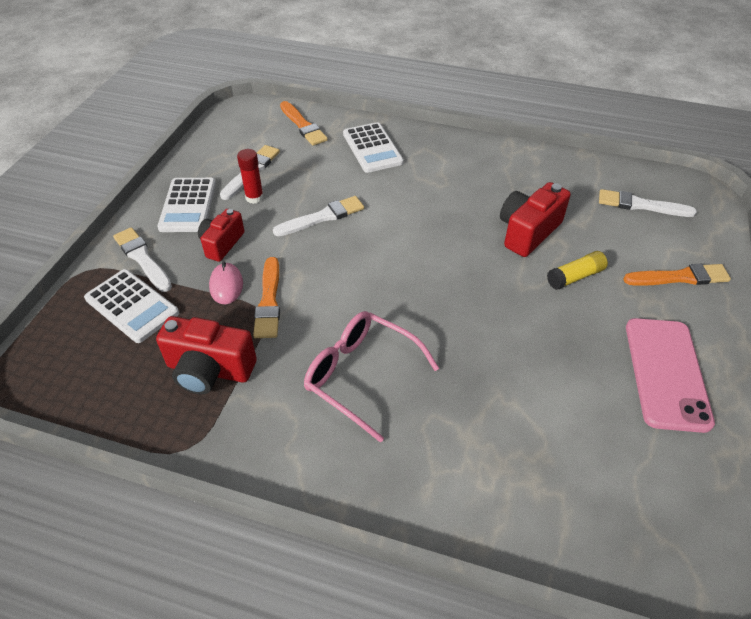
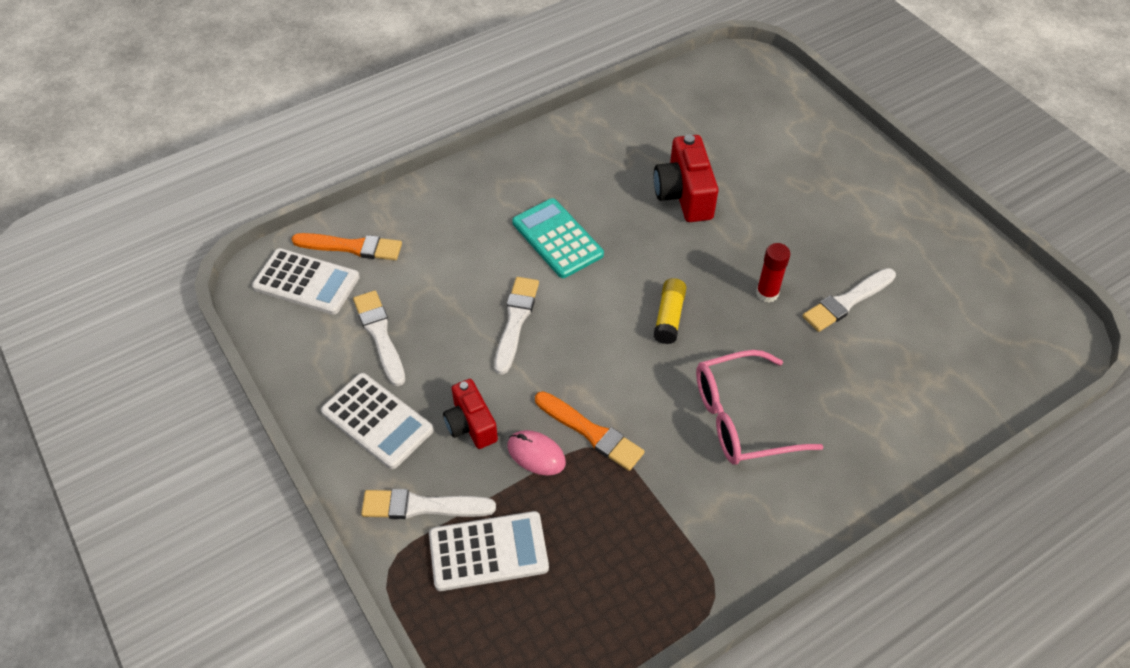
camera: 50 degrees left, 5 degrees up
(209, 370) = (637, 529): red camera -> none
(254, 197) = (427, 357): red glue stick -> red glue stick (767, 293)
(372, 148) = (454, 218): white calculator -> white calculator (306, 282)
(411, 197) = (557, 239): none -> turquoise calculator
(575, 277) = (762, 206): yellow glue stick -> yellow glue stick (669, 317)
(640, 205) = (724, 105): white brush -> white brush (847, 301)
(666, 373) = (898, 230): pink phone -> none
(680, 277) = (819, 147): orange brush -> none

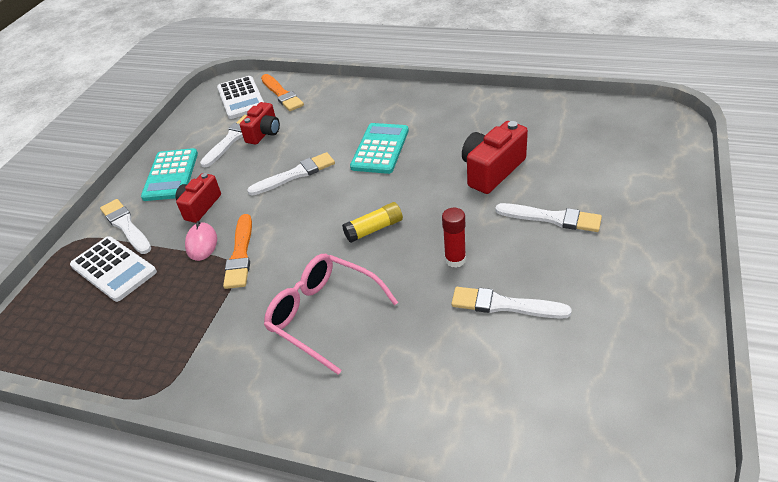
camera: 55 degrees right, 10 degrees down
(377, 421) = (171, 175): white calculator -> turquoise calculator
(407, 303) = (264, 133): none -> red camera
(784, 206) = (552, 218): none -> white brush

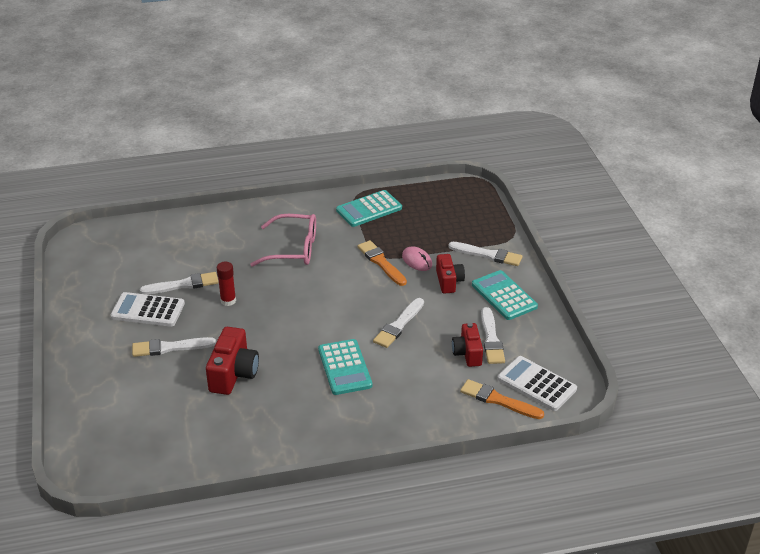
camera: 145 degrees right, 5 degrees down
(113, 269) = (459, 231): white calculator -> white calculator (148, 310)
(169, 352) = (369, 209): none -> turquoise calculator
(374, 229) = (299, 303): yellow glue stick -> none

